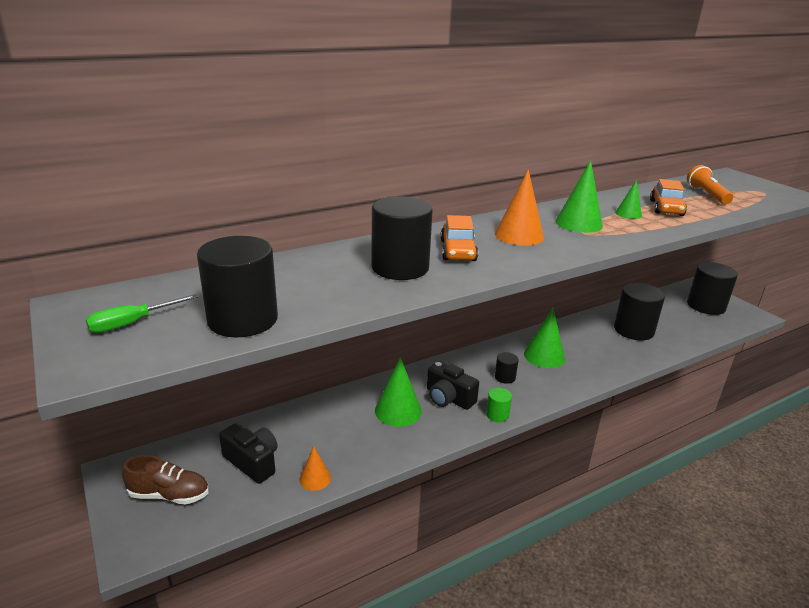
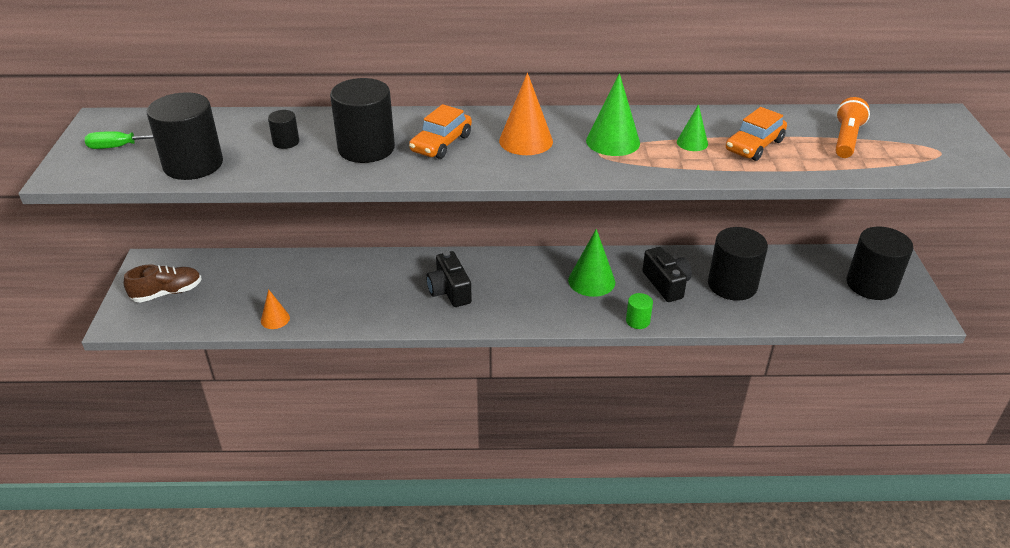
camera: 30 degrees right, 10 degrees up
(169, 495) = (167, 293): brown shoe -> brown shoe turned 60 degrees counterclockwise
(252, 462) = (242, 289): black camera -> black camera (666, 284)
(398, 410) = (393, 287): green cone -> none
(497, 415) = (478, 321): green cylinder -> green cylinder (638, 321)
(505, 377) = (525, 289): black cylinder -> black cylinder (286, 142)

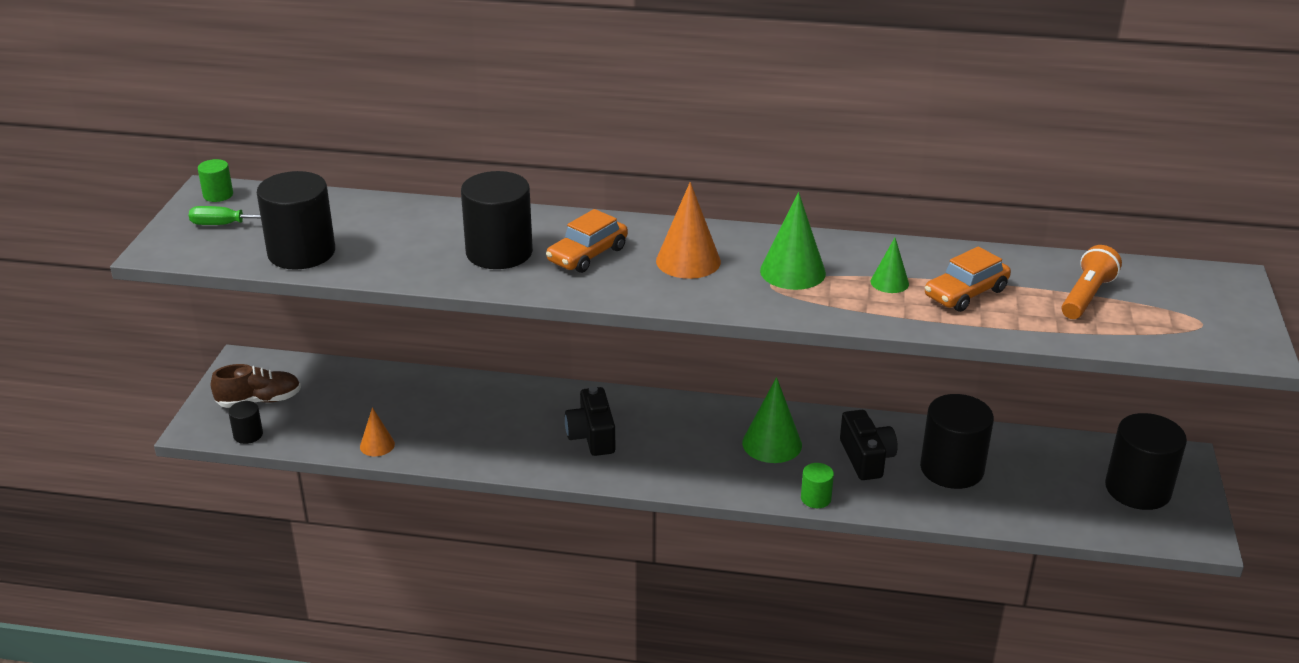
camera: 10 degrees right, 5 degrees down
(108, 122) = (218, 195): none -> green cylinder
(286, 142) = (410, 236): black cylinder -> black cylinder (248, 435)

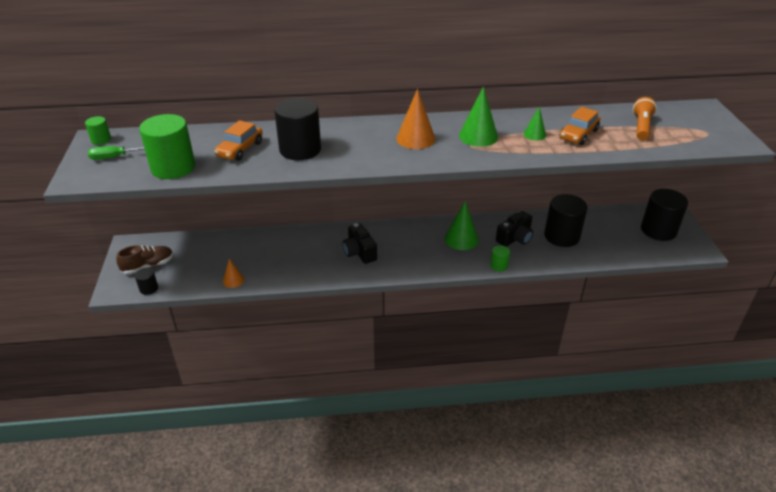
camera: 15 degrees left, 5 degrees up
(301, 252) = (173, 167): black cylinder -> green cylinder
(587, 255) = (354, 143): orange car -> orange car (240, 149)
(866, 458) = (515, 238): black camera -> black camera turned 75 degrees clockwise

